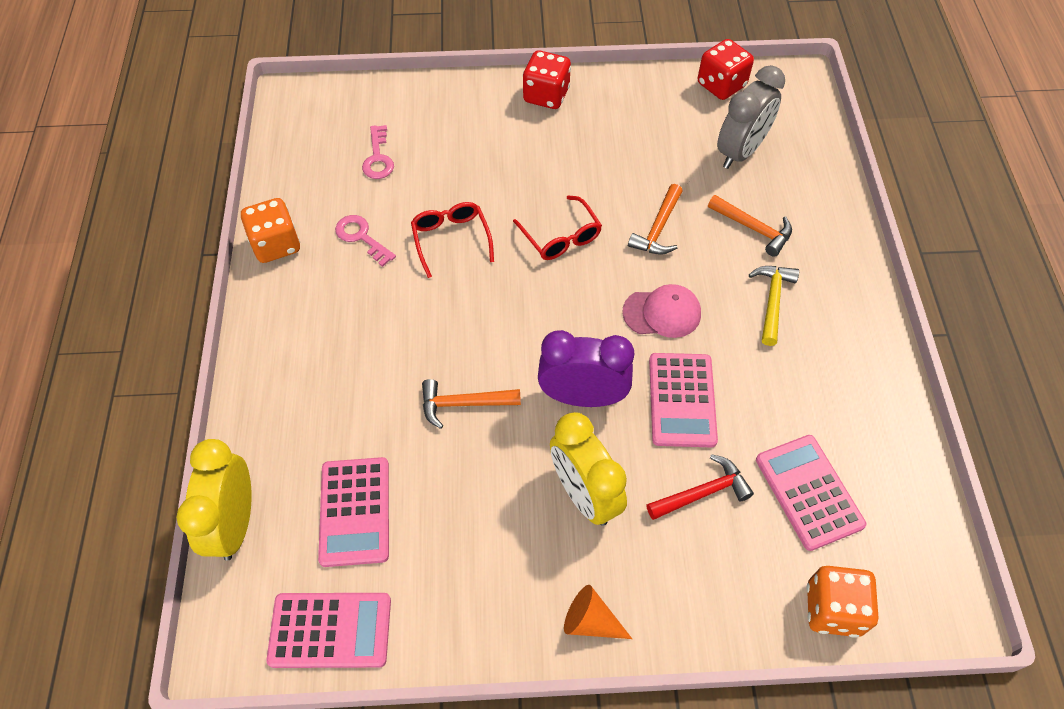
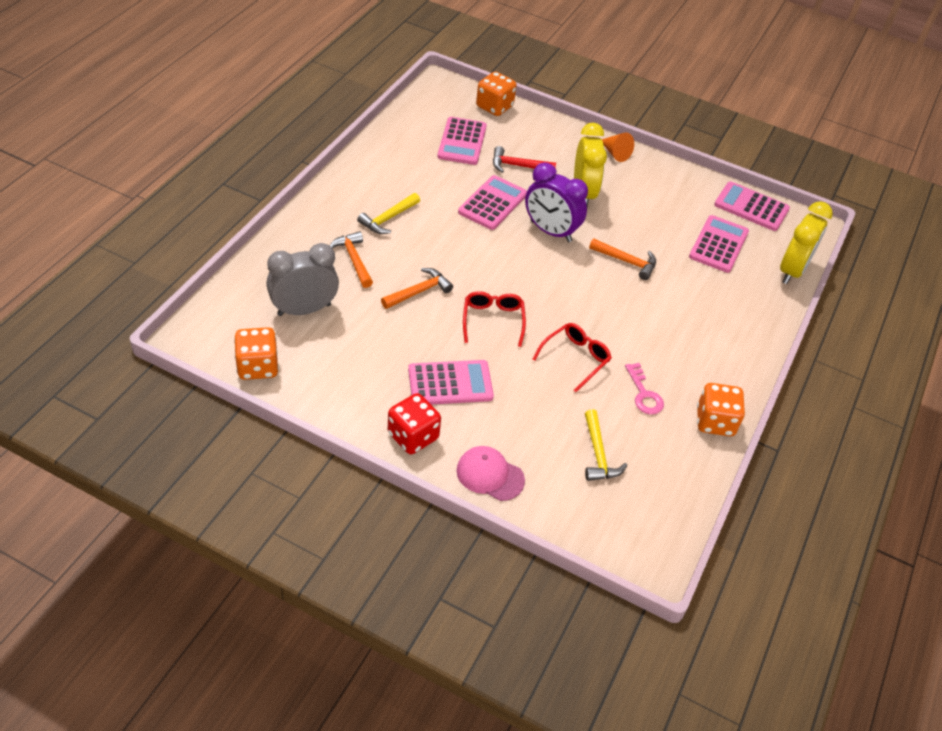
camera: 155 degrees left, 10 degrees down
(378, 158) = (598, 454): pink key -> yellow hammer
(451, 239) = (575, 358): red glasses -> red glasses turned 150 degrees counterclockwise
(551, 153) = (450, 383): none -> pink calculator
(662, 313) = (464, 246): pink cap -> pink cap (490, 475)
(721, 85) = (258, 367): red dice -> orange dice

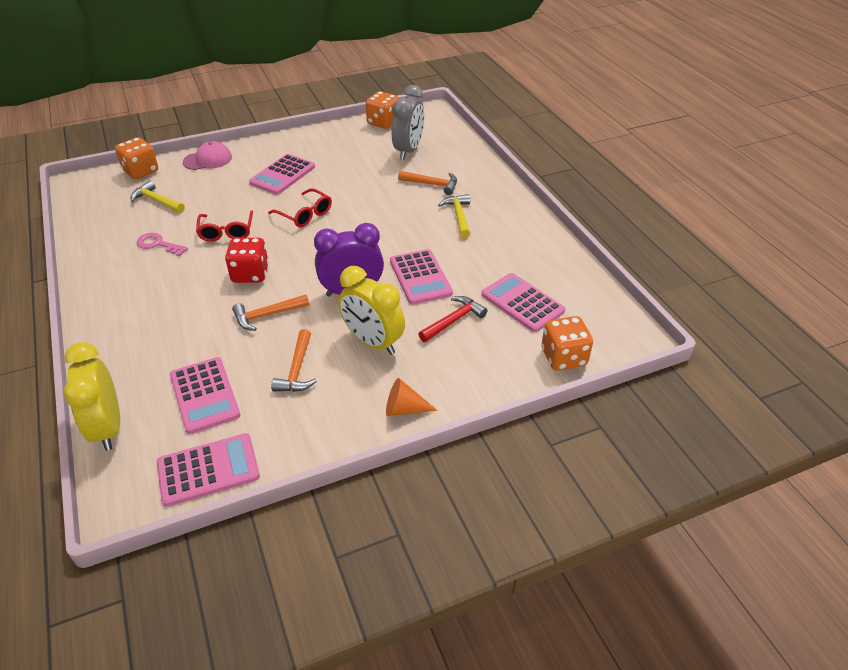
camera: 135 degrees right, 5 degrees down
(413, 436) = (268, 148): red dice -> red dice (250, 274)
(419, 292) = (370, 197): orange hammer -> orange hammer (297, 369)
(715, 422) = (92, 262): orange dice -> orange dice (141, 171)

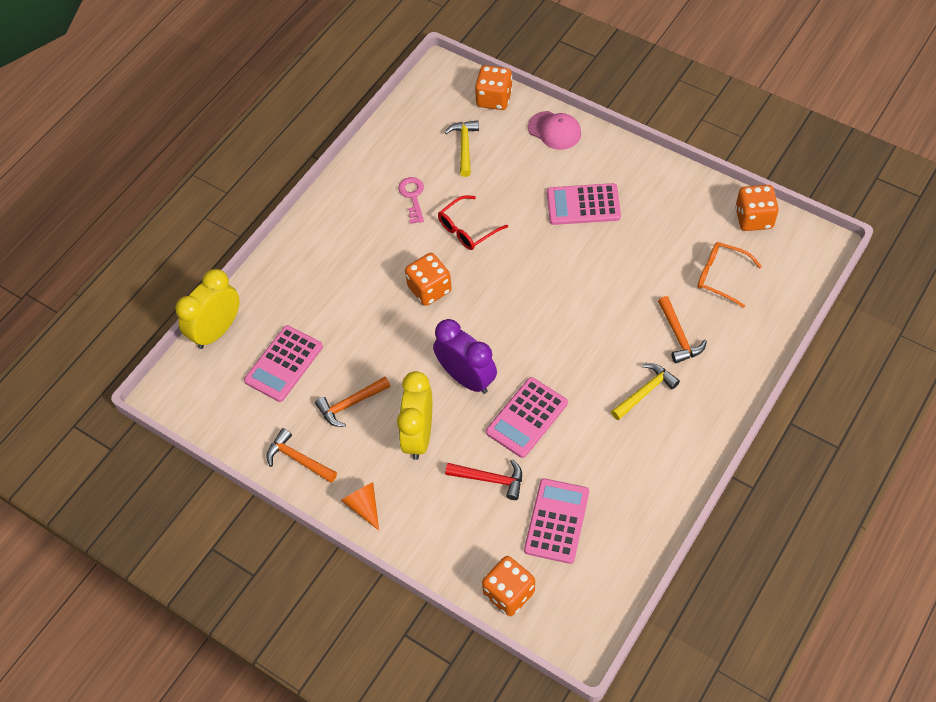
camera: 60 degrees right, 15 degrees up
(208, 470) = (224, 419): pink calculator -> none
(250, 274) = (429, 289): red dice -> orange dice
(267, 315) = (392, 339): orange hammer -> orange hammer (298, 459)
(305, 214) = (540, 267): red glasses -> none
(408, 150) = (721, 276): grey clock -> orange glasses

